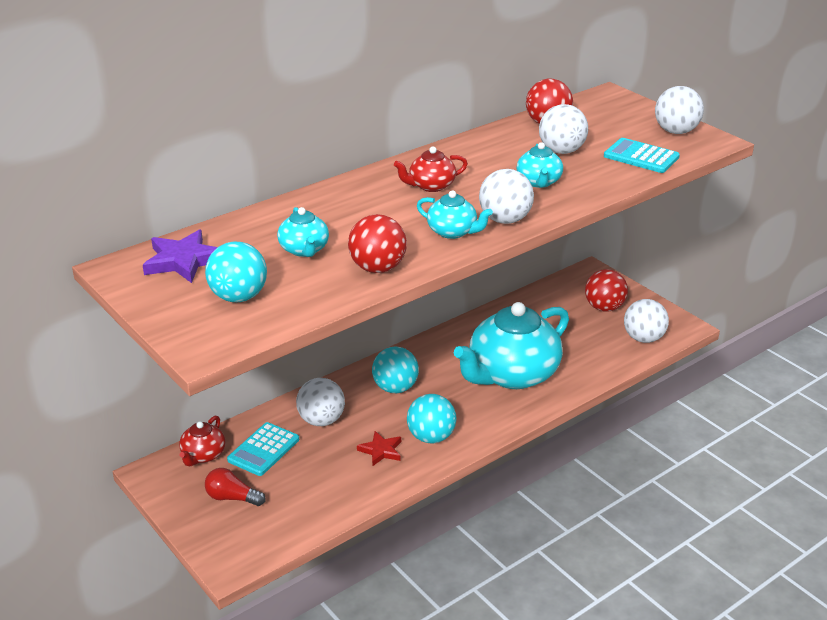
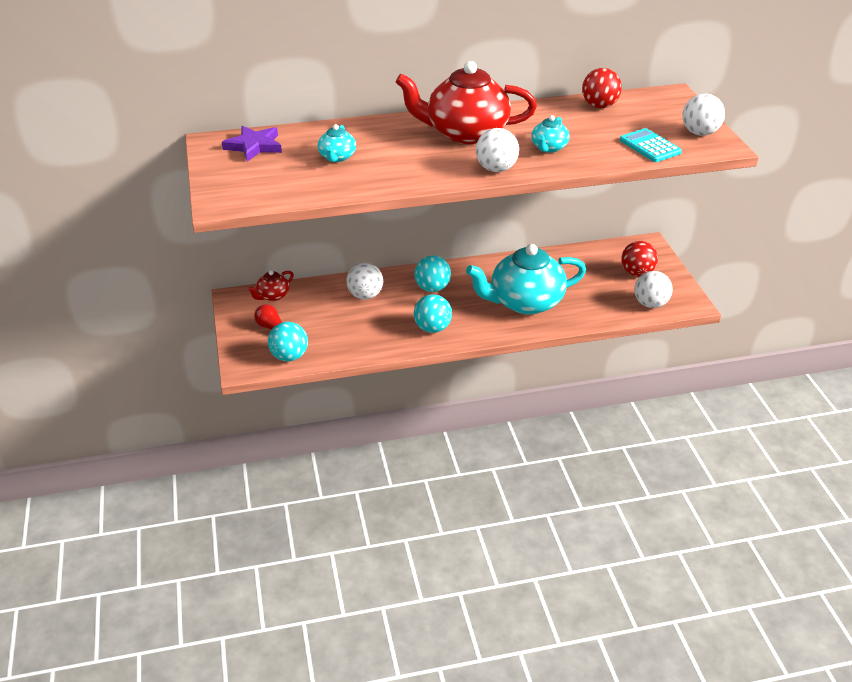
camera: 25 degrees right, 5 degrees up
(238, 297) = (268, 178): turquoise ball -> turquoise ball (289, 356)
(263, 450) = (313, 304): turquoise calculator -> none
(377, 268) = (374, 181): red ball -> none
(381, 451) = (391, 327): red star -> none
(431, 186) = (465, 133): red teapot -> red teapot, size x2.22
(453, 232) = (450, 169): turquoise teapot -> none
(561, 151) = (589, 129): white ball -> none

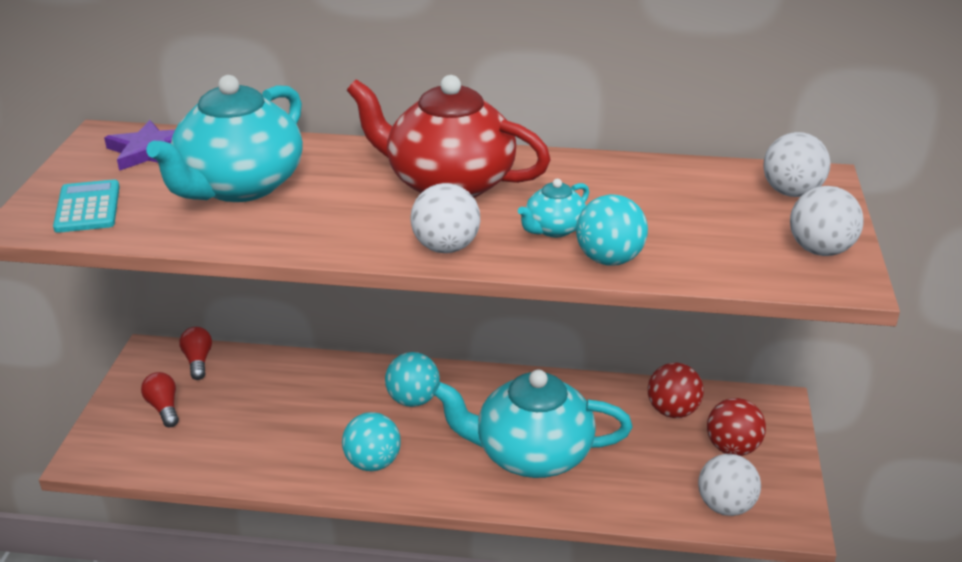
camera: 20 degrees right, 5 degrees down
(273, 296) = (198, 361): red teapot -> red light bulb
(289, 356) = (154, 456): turquoise ball -> turquoise ball (609, 260)
(337, 157) = (239, 186): turquoise teapot -> turquoise teapot, size x2.22
(365, 295) = (315, 389): white ball -> white ball (791, 192)
(599, 106) = (685, 177): red ball -> red ball (672, 411)
(650, 146) = (718, 257): turquoise calculator -> turquoise calculator (87, 207)

